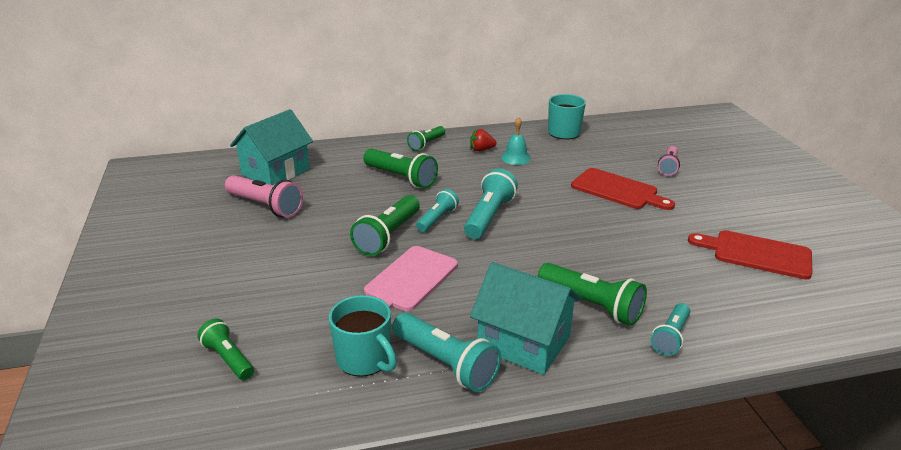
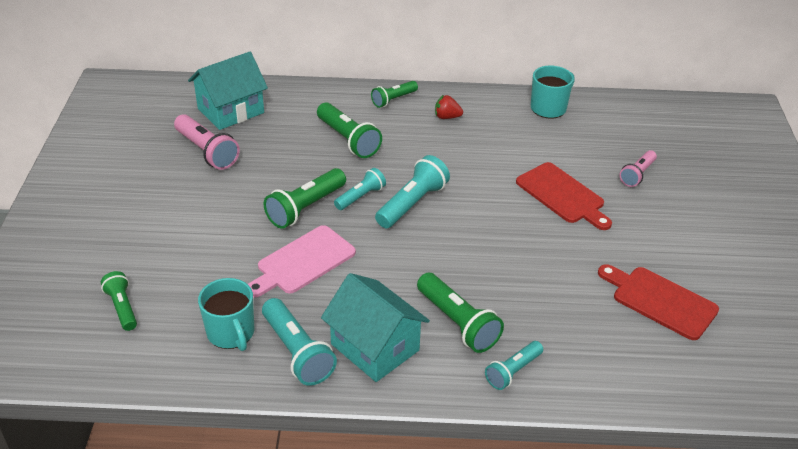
camera: 15 degrees right, 10 degrees up
(515, 158) = (477, 134): turquoise bell -> none

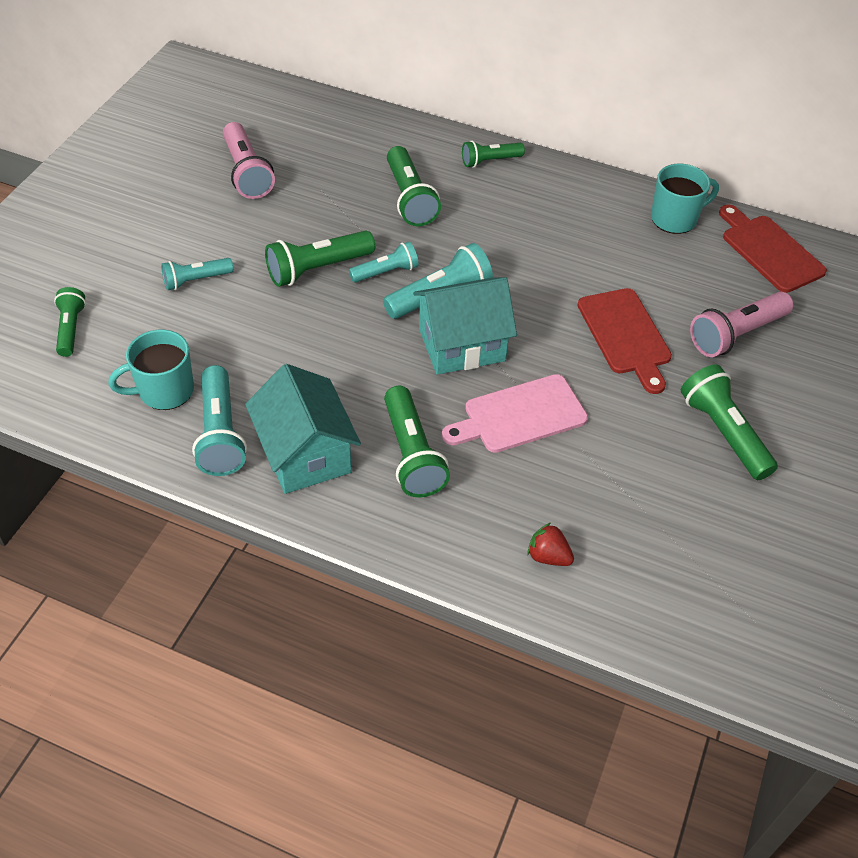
camera: 20 degrees right, 10 degrees up
(231, 110) = (298, 129): turquoise house -> turquoise house (461, 345)
(231, 333) = (164, 391): turquoise mug -> turquoise mug turned 75 degrees clockwise
(303, 262) = (281, 332): pink cutting board -> pink cutting board (520, 415)
(447, 117) = (541, 199): red strawberry -> red strawberry (548, 556)
(513, 372) = (442, 531): turquoise flashlight -> turquoise flashlight (196, 280)
(637, 175) = (736, 335): pink flashlight -> pink flashlight, size x1.58
(660, 301) = (668, 502): red cutting board -> red cutting board (769, 251)
(668, 243) = (723, 432): none -> green flashlight

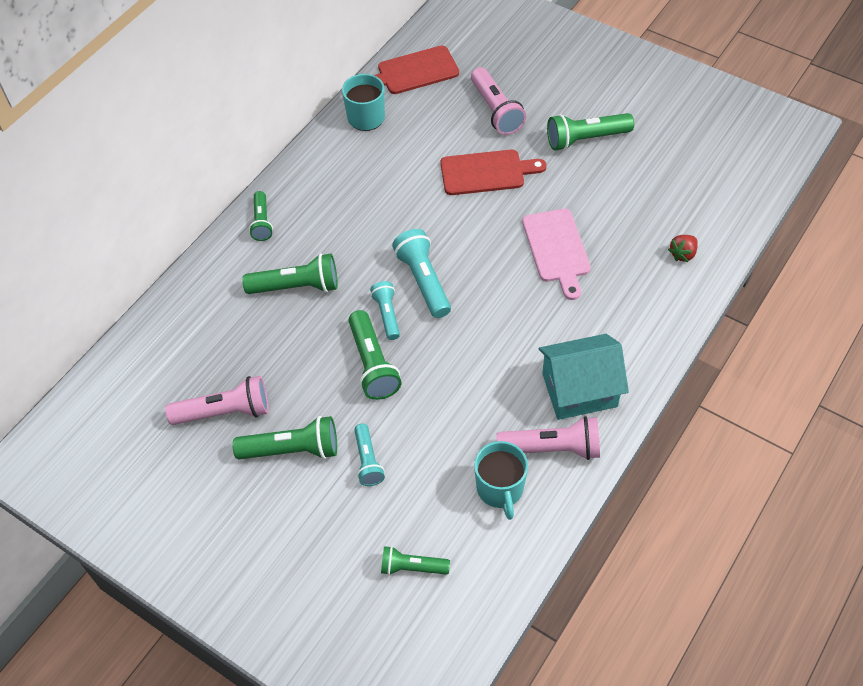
camera: 75 degrees left, 5 degrees up
(221, 434) = (552, 448): turquoise flashlight -> pink flashlight
(412, 454) = (587, 320): green flashlight -> green flashlight (292, 449)
(461, 345) = (480, 274): turquoise house -> none

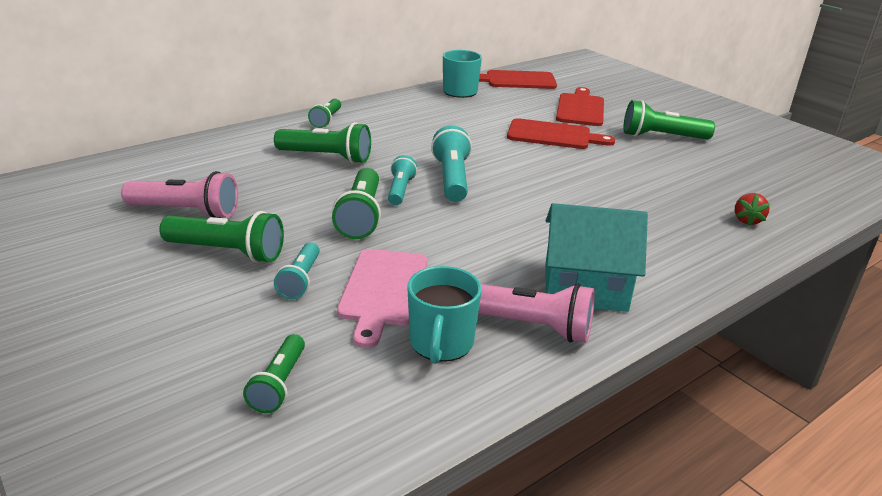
camera: 15 degrees right, 25 degrees down
(412, 567) = (279, 384): green flashlight -> green flashlight turned 105 degrees counterclockwise
(496, 110) = (580, 109): pink flashlight -> red cutting board
(557, 249) = (603, 189): pink cutting board -> pink cutting board (383, 290)
(683, 254) = (747, 220): red strawberry -> red strawberry turned 45 degrees counterclockwise

